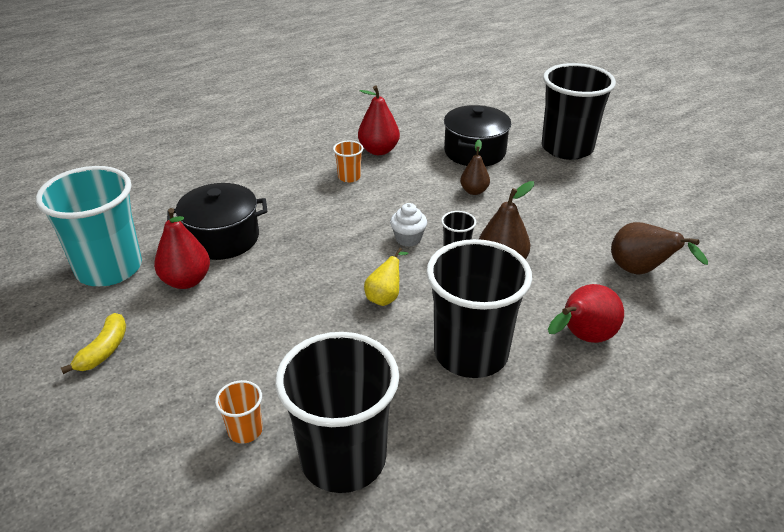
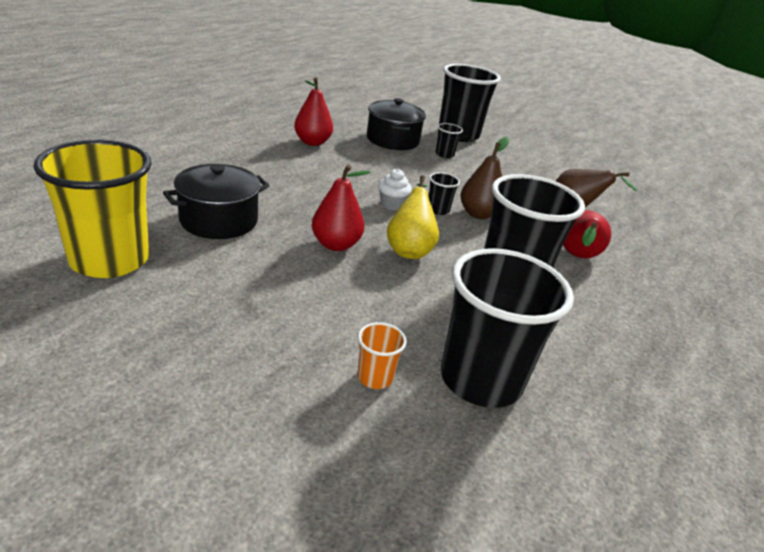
camera: 30 degrees left, 5 degrees down
(104, 350) = (164, 336): yellow banana -> none
(109, 268) = (109, 260): turquoise cup -> yellow cup
(186, 281) = (209, 260): red pear -> red pear (336, 245)
(349, 177) = (302, 163): orange cup -> none
(385, 297) = (409, 249): yellow pear -> yellow pear, size x1.53
(474, 191) = (415, 167): brown pear -> none
(525, 176) = (444, 154): none -> black cup

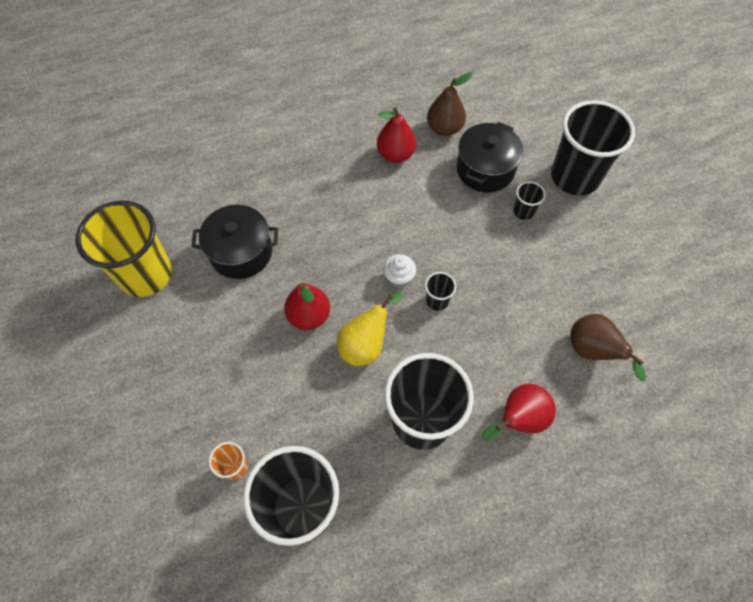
camera: 40 degrees right, 30 degrees up
(478, 214) = (473, 321): brown pear -> brown pear (444, 128)

